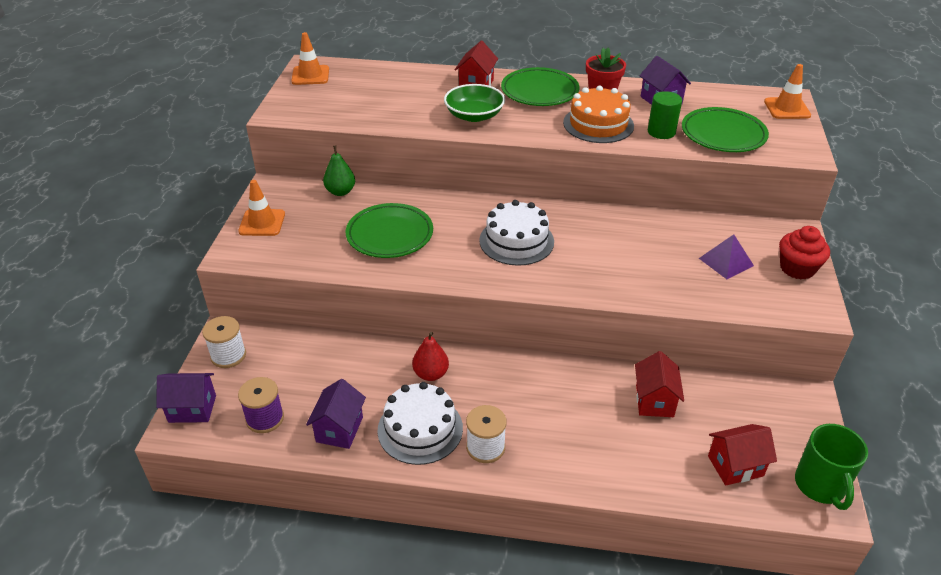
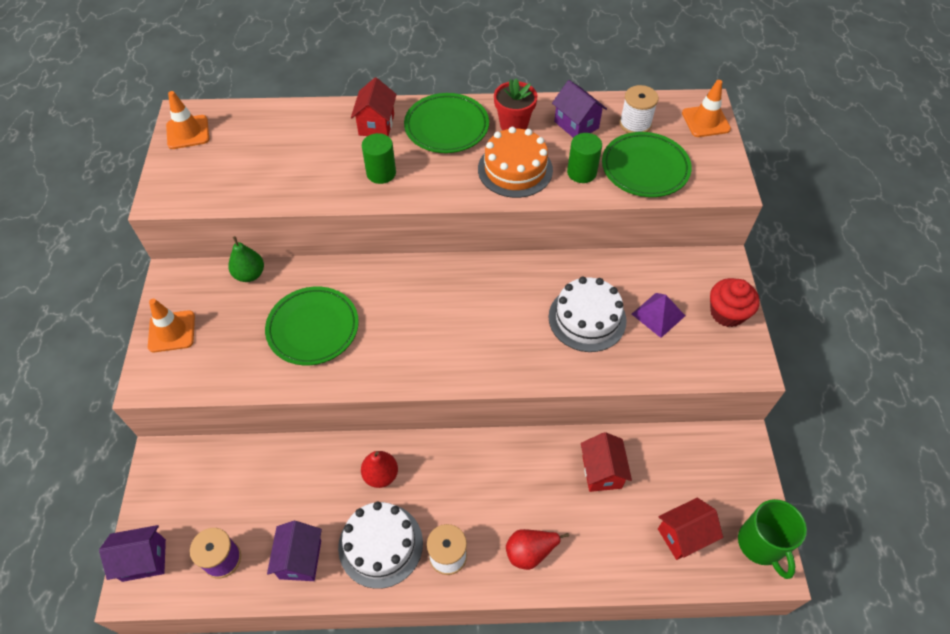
camera: 10 degrees left, 15 degrees up
(228, 355) = (168, 486): white spool -> white spool (635, 124)
(474, 115) = (381, 173): green bowl -> green cylinder
(516, 241) = (446, 317): white cake -> white cake (587, 318)
(570, 456) = (530, 552): none -> red pear

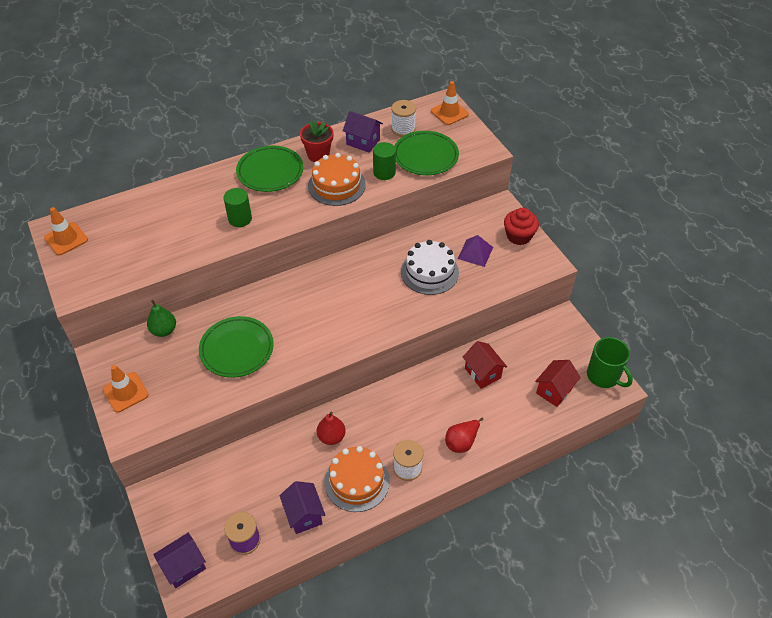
camera: 25 degrees left, 5 degrees down
(376, 125) = (216, 186): red house -> none
(380, 545) = (356, 481): white cake -> orange cake

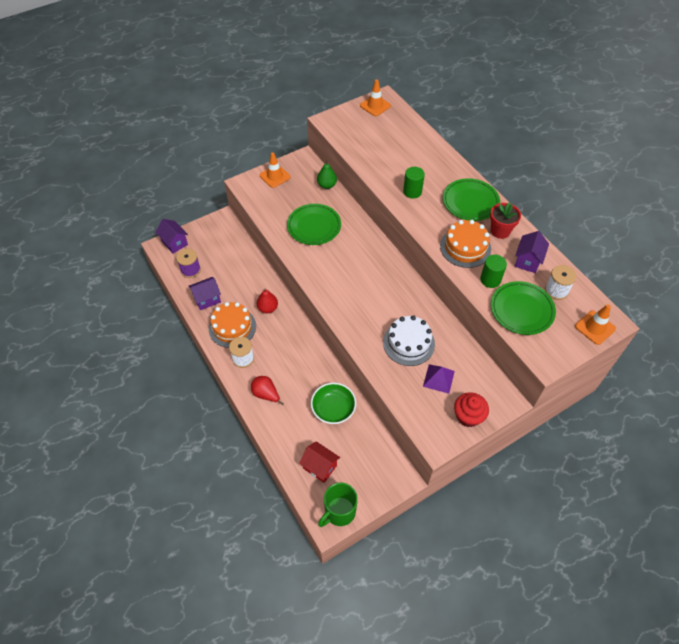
camera: 85 degrees right, 5 degrees up
(482, 373) = (333, 409): red house -> green bowl

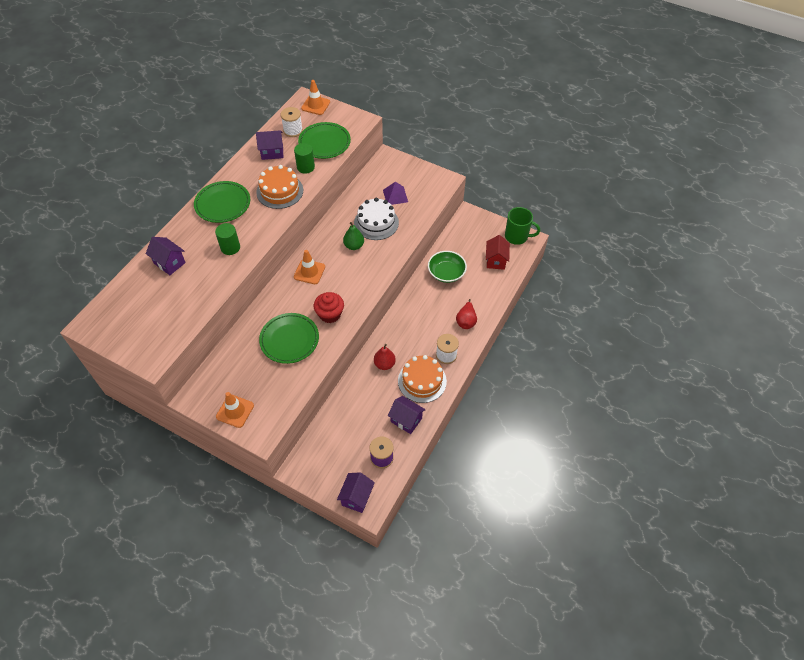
camera: 120 degrees left, 0 degrees up
(327, 185) = (225, 356): green pear -> green pear (354, 246)
(375, 106) = (106, 328): orange traffic cone -> orange traffic cone (309, 272)
(418, 152) = (169, 263): none -> purple house
(468, 416) = (414, 171): red cupcake -> red cupcake (330, 314)
(500, 231) = (248, 176): red flower pot -> none

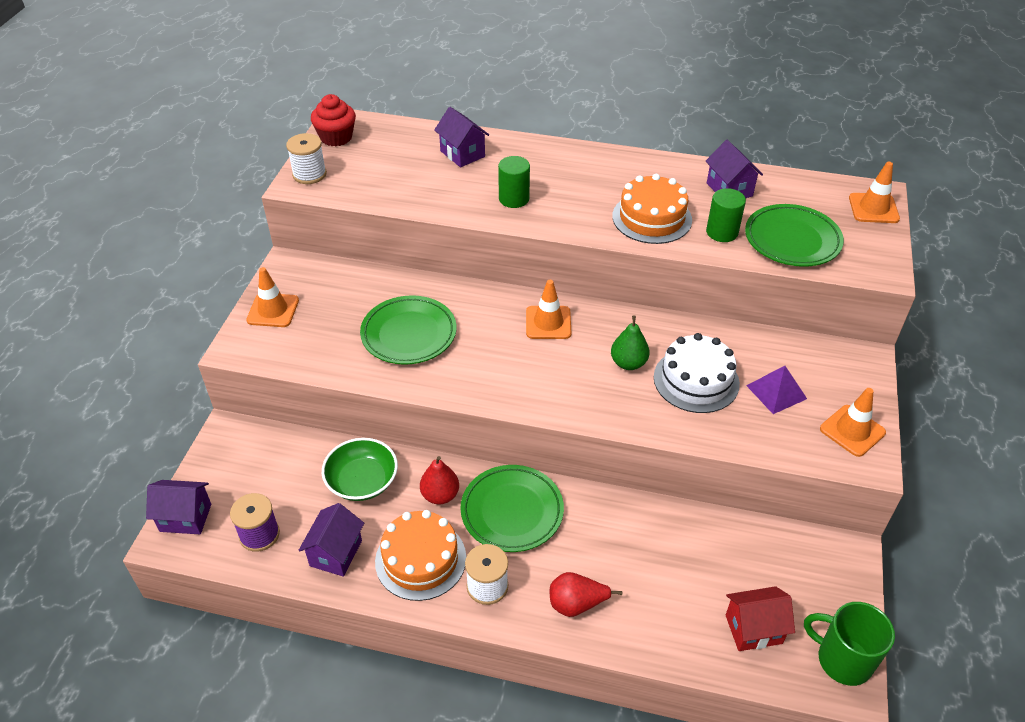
camera: 75 degrees right, 10 degrees down
(169, 263) = (462, 154): purple house -> purple house turned 60 degrees counterclockwise
(223, 204) = (592, 170): green plate -> green plate (512, 511)
(293, 130) = (793, 198): white spool -> white spool (309, 174)
(330, 314) = (473, 368): red cupcake -> red cupcake (336, 137)
(427, 178) = (852, 431): none -> orange traffic cone
(446, 273) = (678, 545): green bowl -> green bowl (362, 481)
(517, 236) = (842, 660): green mug -> green mug turned 120 degrees clockwise

